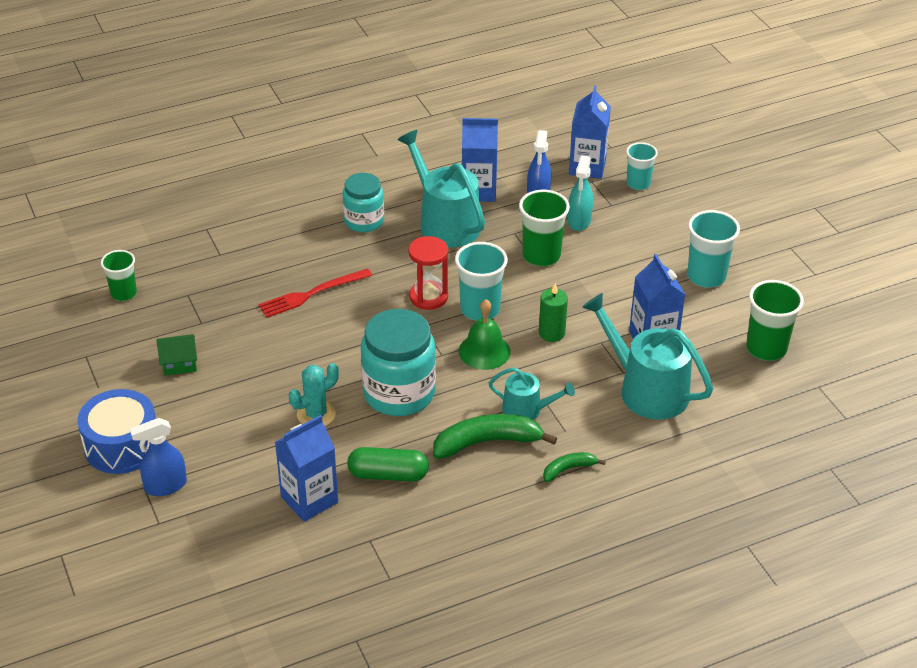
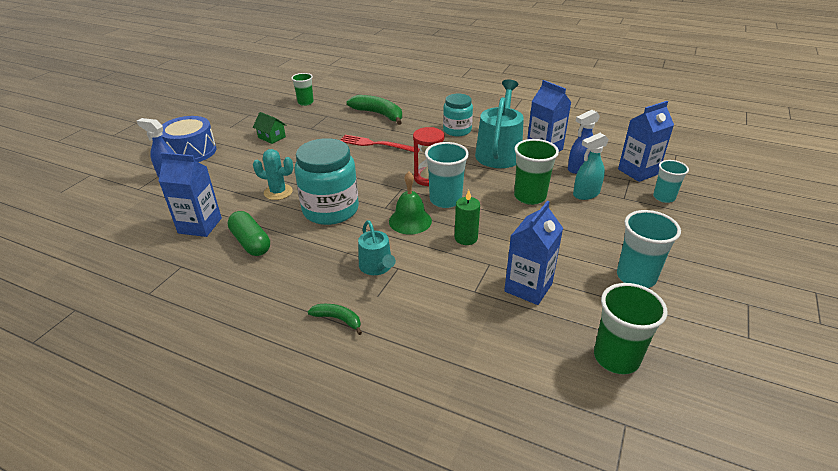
camera: 50 degrees right, 5 degrees down
(487, 442) = (324, 266): green banana -> green banana (379, 114)
(647, 389) = (472, 314): turquoise watering can -> none

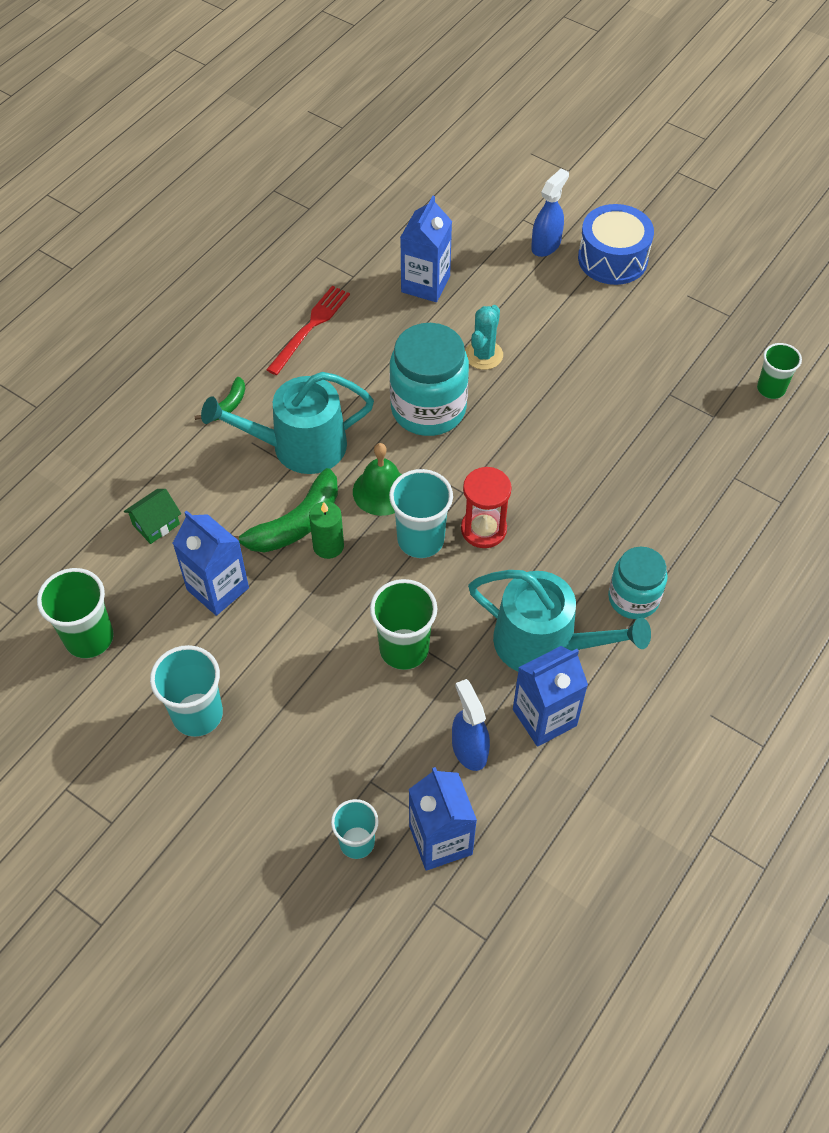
camera: 100 degrees right, 20 degrees up
(251, 242) = (379, 332): green capsule -> none
(272, 137) = (644, 345): green house -> green house (156, 524)
(376, 144) = (600, 475): red fork -> red fork (310, 327)
(377, 267) = (299, 446): turquoise watering can -> turquoise watering can, size x1.80
(379, 114) = (711, 490): green banana -> green banana (295, 524)
(586, 194) = (393, 729): turquoise spray bottle -> none

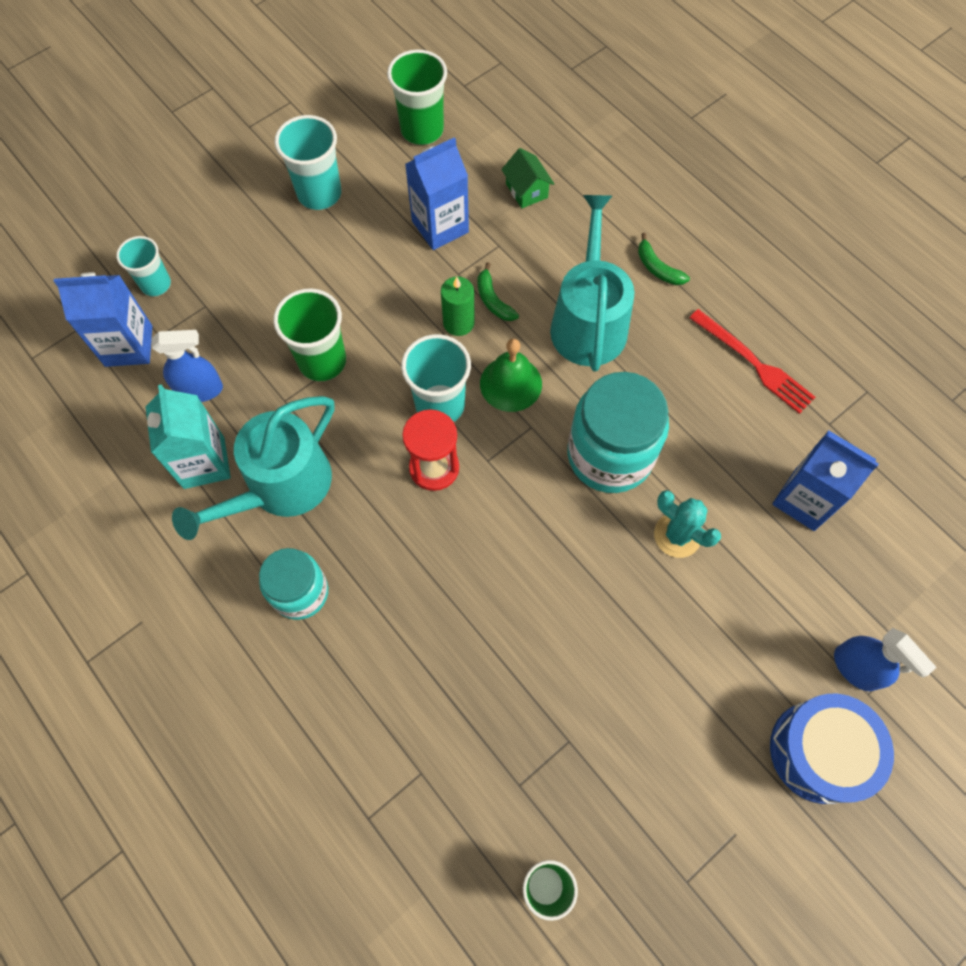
camera: 105 degrees right, 10 degrees up
(295, 524) = (493, 300): green banana -> green banana, size x0.53
(544, 717) = (204, 463): blue carton -> turquoise carton

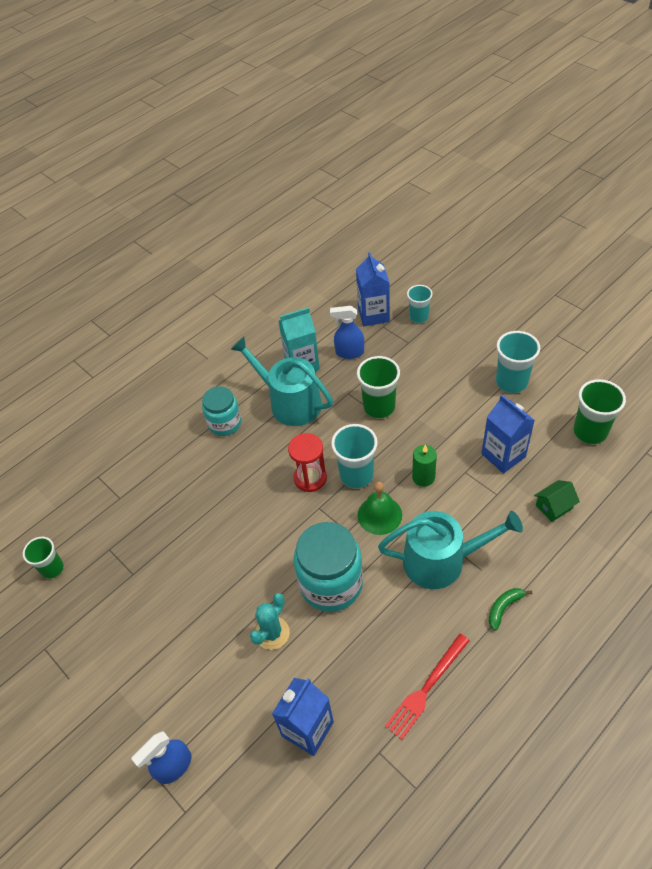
camera: 90 degrees right, 15 degrees down
(200, 390) = (349, 352): blue spray bottle -> blue spray bottle turned 105 degrees clockwise
(493, 300) = (447, 496): green banana -> none
(819, 751) = (116, 736): blue drum -> none

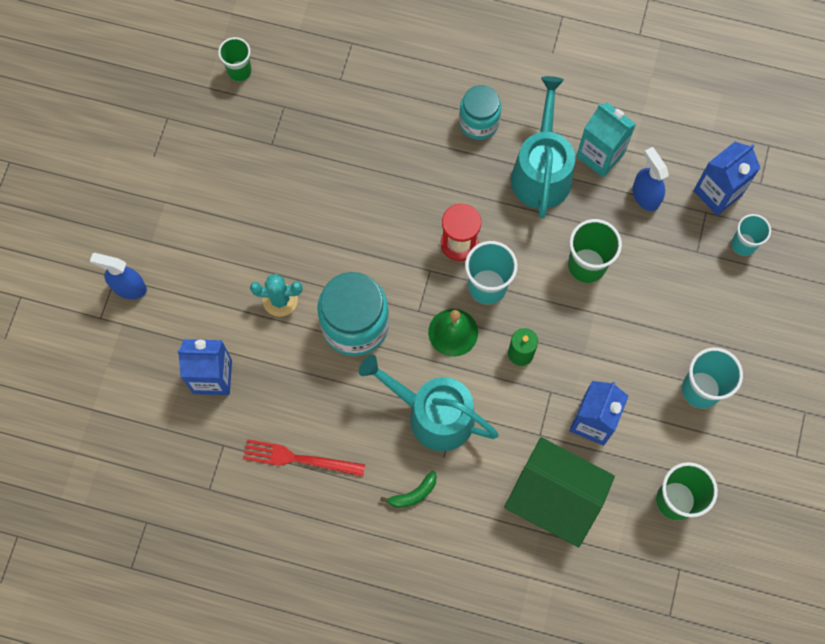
camera: 55 degrees right, 20 degrees up
(441, 560) = (433, 415): turquoise watering can -> turquoise watering can turned 150 degrees clockwise
(504, 608) = (413, 494): green banana -> green banana turned 135 degrees clockwise
(554, 507) = (555, 498): green house -> green house, size x2.25

